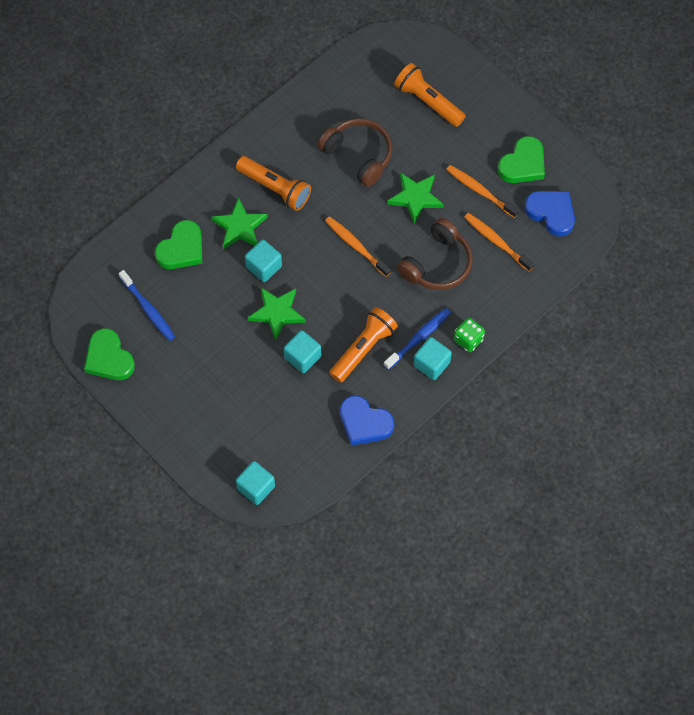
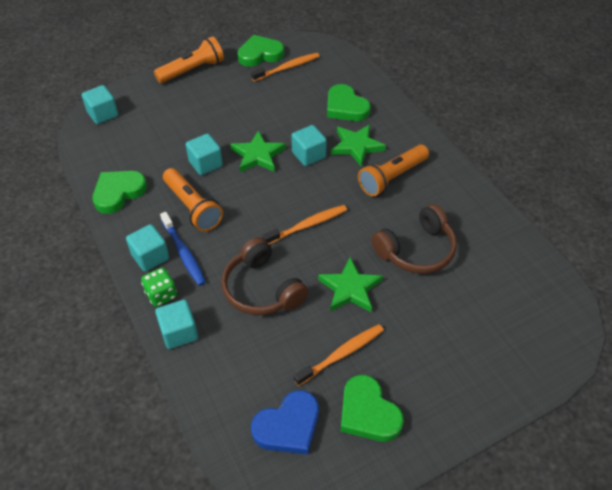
camera: 105 degrees right, 15 degrees down
(148, 309) = (294, 80): blue toothbrush -> none
(364, 423) = (118, 193): blue heart -> green heart
(428, 101) = (478, 331): orange flashlight -> orange flashlight (192, 70)
(496, 241) = (269, 353): orange toothbrush -> orange toothbrush (287, 68)
(499, 313) = (179, 332): none -> turquoise cube

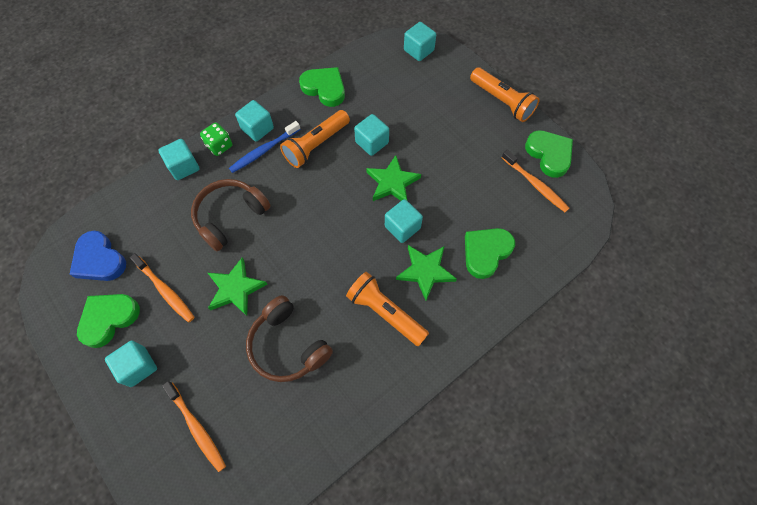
camera: 80 degrees right, 15 degrees up
(307, 225) = (307, 241): orange toothbrush -> orange toothbrush (197, 428)
(428, 381) = (138, 367): none -> turquoise cube

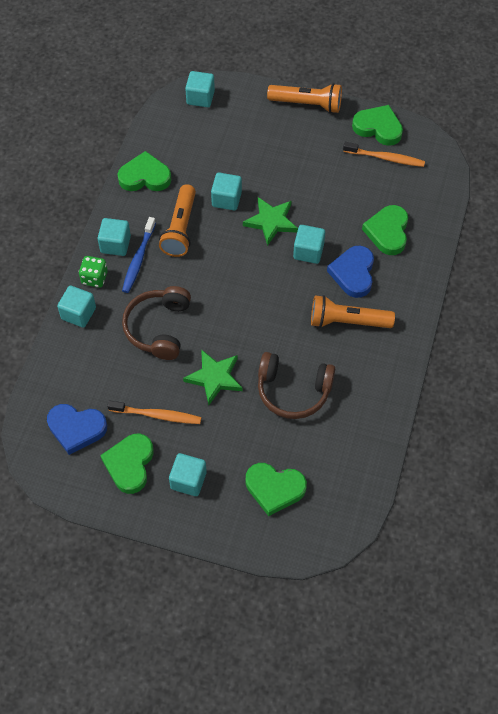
camera: 35 degrees left, 5 degrees down
(197, 428) = (274, 489): orange toothbrush -> green heart
(425, 271) = (353, 273): green star -> blue heart

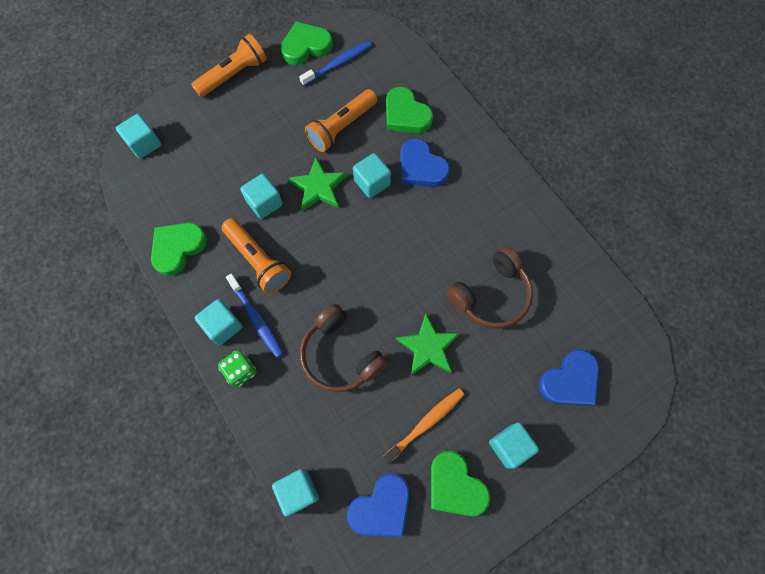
camera: 50 degrees left, 10 degrees up
(78, 313) = (264, 413): turquoise cube -> turquoise cube (298, 491)
(274, 489) = (570, 381): green heart -> blue heart
(347, 321) = (461, 206): orange flashlight -> orange flashlight (342, 127)
(385, 158) = (338, 63): orange toothbrush -> blue toothbrush

